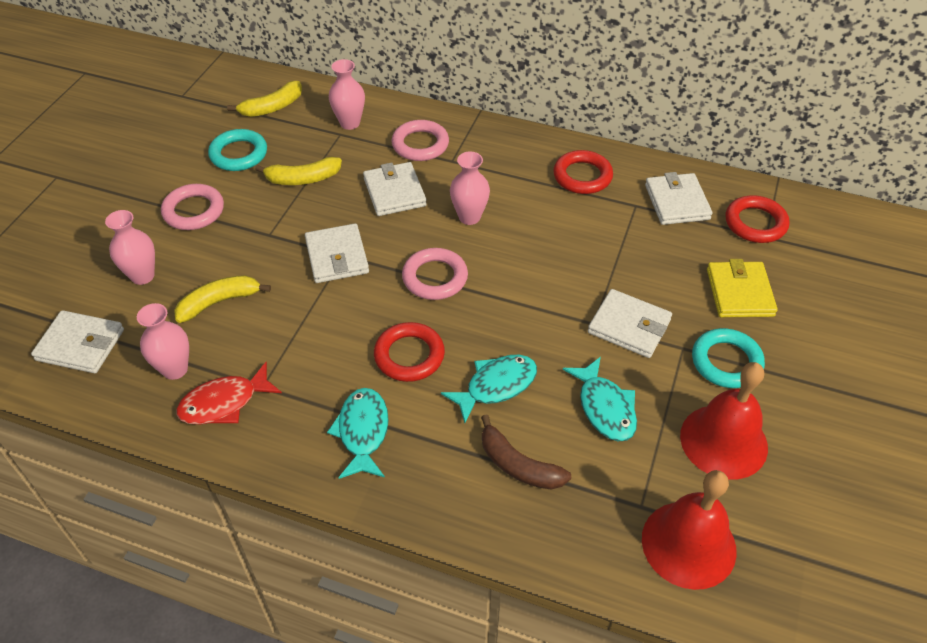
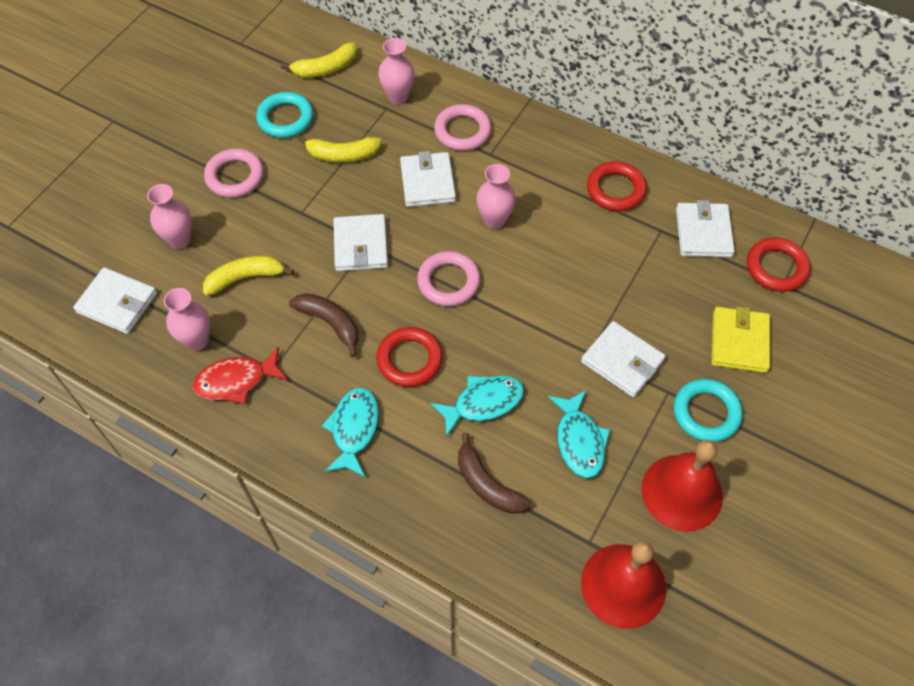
camera: 10 degrees right, 10 degrees up
(318, 332) = (330, 323): none -> brown banana

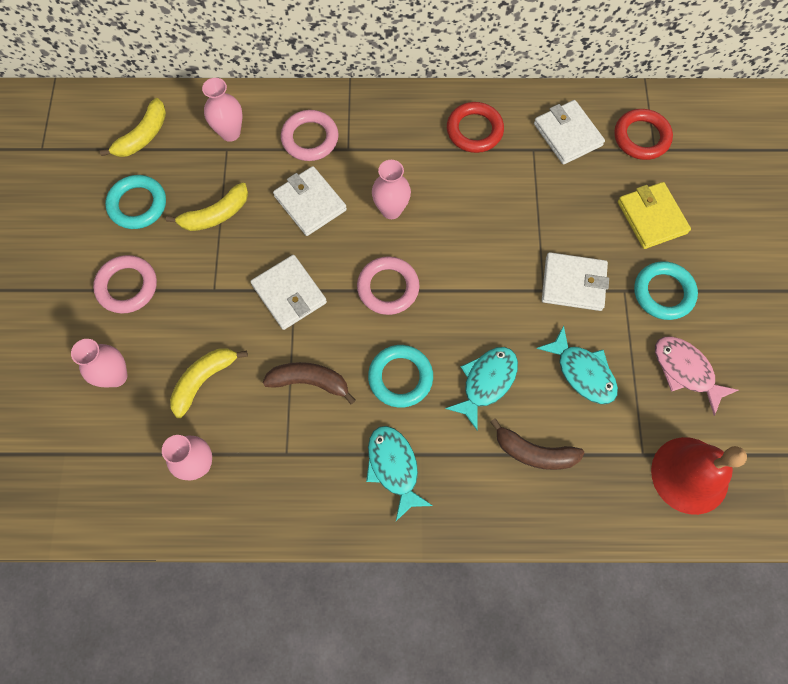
camera: 30 degrees left, 10 degrees up
(117, 303) = (97, 470): white wallet -> none
(236, 381) = (261, 482): red fish -> none
(409, 359) = (400, 377): red ring -> turquoise ring
(682, 492) = (685, 371): red bell -> pink fish

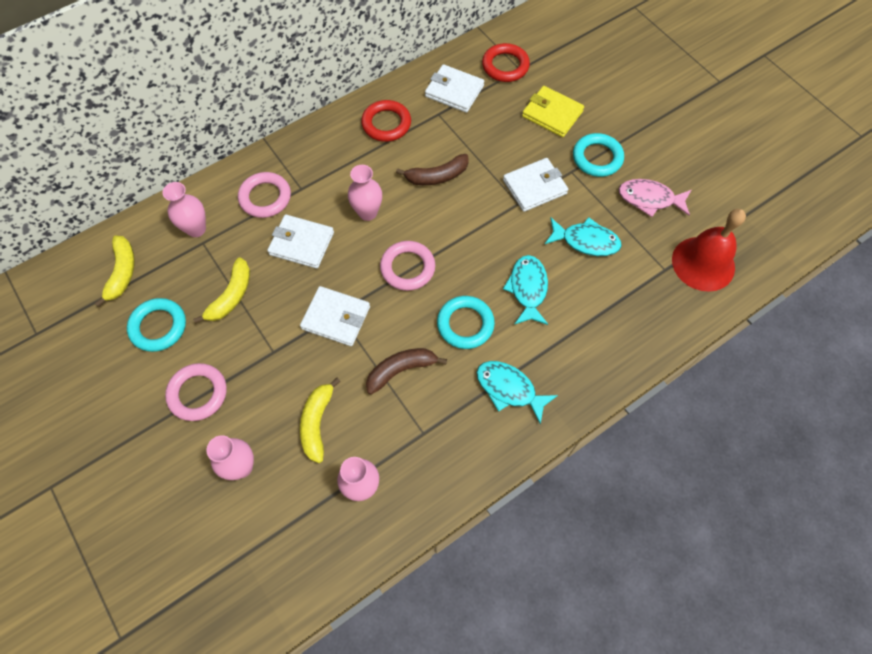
camera: 35 degrees left, 5 degrees down
(534, 452) = (596, 314): brown banana -> brown banana (437, 176)

